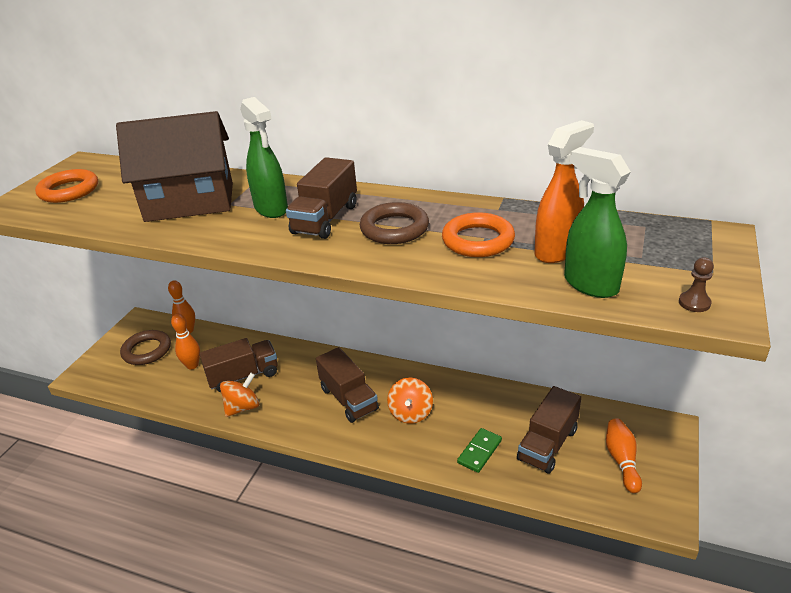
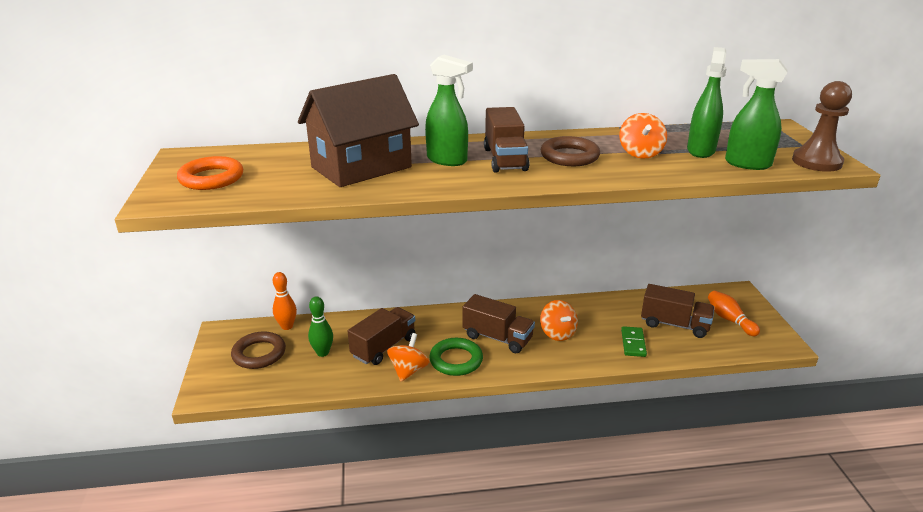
camera: 30 degrees left, 5 degrees down
(192, 365) = (323, 353): orange bowling pin -> green bowling pin
(291, 411) = (456, 360): none -> green ring
(478, 240) = (640, 153): orange ring -> orange spinning top
(548, 444) = (674, 324): brown truck -> brown truck turned 75 degrees counterclockwise
(557, 251) = (701, 150): orange spray bottle -> green spray bottle
(694, 303) = (816, 162): brown pawn -> brown pawn, size x2.21

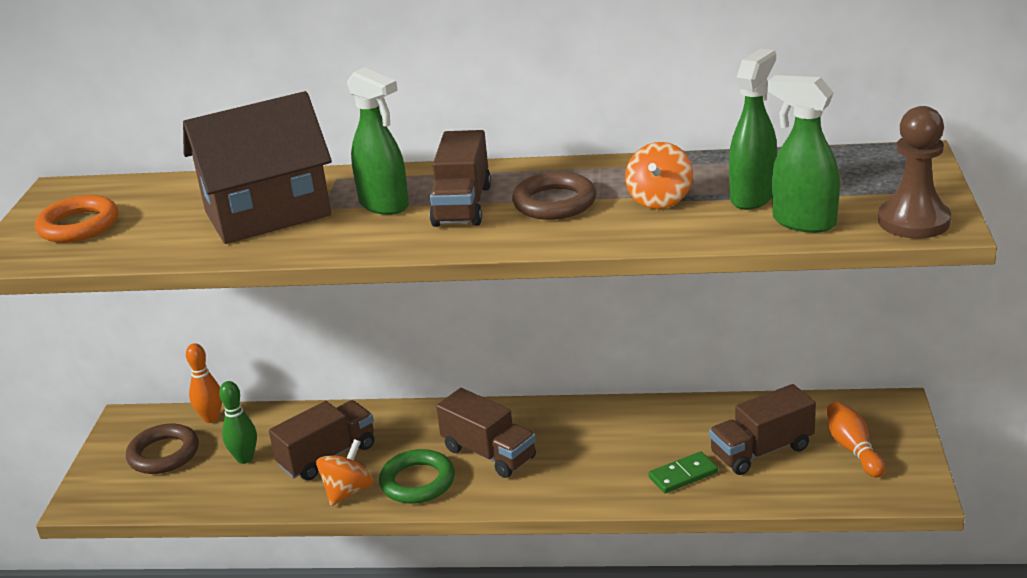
camera: 15 degrees right, 0 degrees up
(557, 333) = (578, 452): orange spinning top -> none
(633, 343) = (683, 475): green domino -> green domino turned 45 degrees clockwise
(674, 324) = (761, 451): brown truck -> brown truck turned 120 degrees clockwise

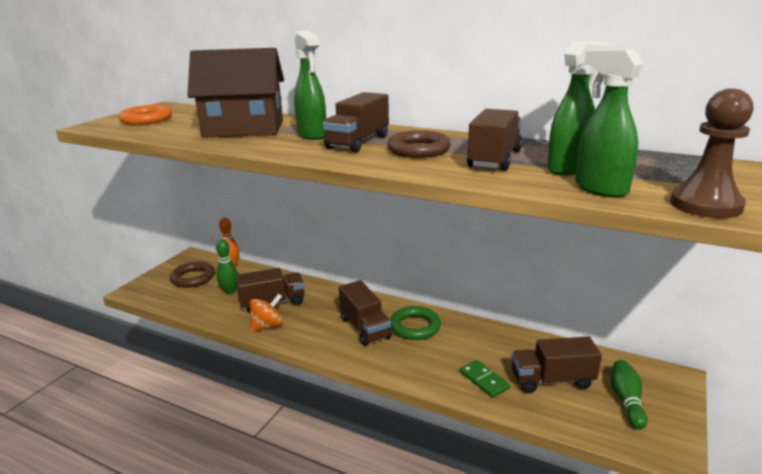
camera: 20 degrees right, 5 degrees down
(417, 482) = (310, 332): green ring -> green ring (415, 327)
(659, 200) = (494, 159): orange spinning top -> brown truck
(683, 475) = (484, 380): green domino -> green domino turned 60 degrees clockwise
(853, 449) = (626, 401): orange bowling pin -> green bowling pin

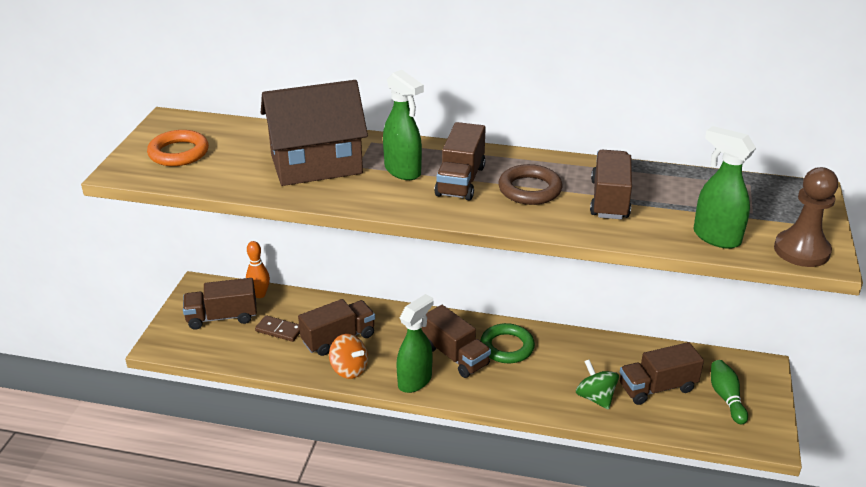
camera: 15 degrees left, 10 degrees up
(193, 278) = (222, 317): brown ring -> brown truck
(230, 291) = (279, 330): green bowling pin -> brown domino
(267, 326) = (349, 369): orange spinning top -> orange spinning top turned 90 degrees clockwise
(484, 380) = (595, 397): green domino -> green spinning top
(569, 168) = (681, 208): green spray bottle -> green spray bottle (415, 381)

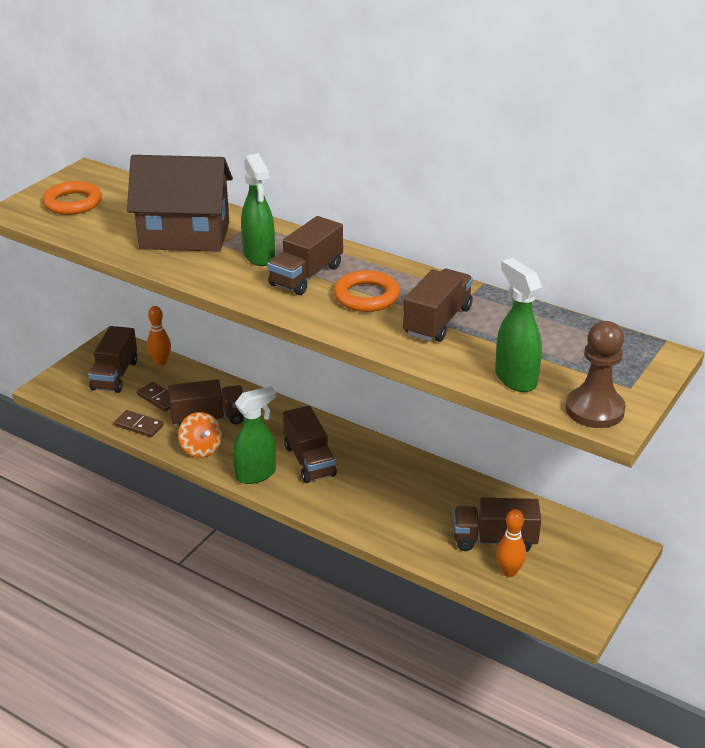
camera: 20 degrees right, 0 degrees up
(222, 317) = (115, 375): brown truck -> brown truck turned 90 degrees counterclockwise
(275, 361) = (139, 426): none -> brown domino
(507, 347) = (365, 464): green ring -> none
(529, 189) = (366, 296): brown ring -> orange ring
(595, 397) = (423, 533): green spinning top -> none
(687, 413) = (509, 572): none -> orange bowling pin
(726, 398) = (562, 568): green bowling pin -> none

